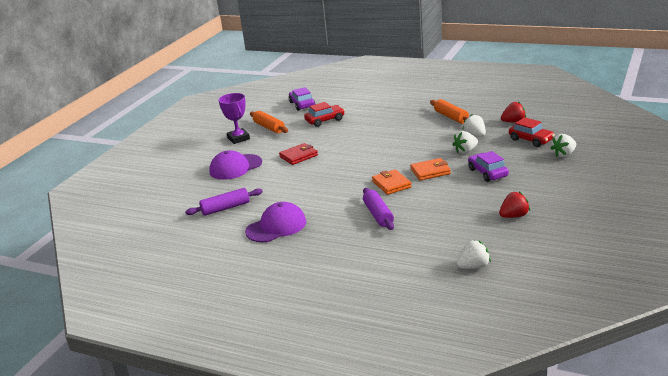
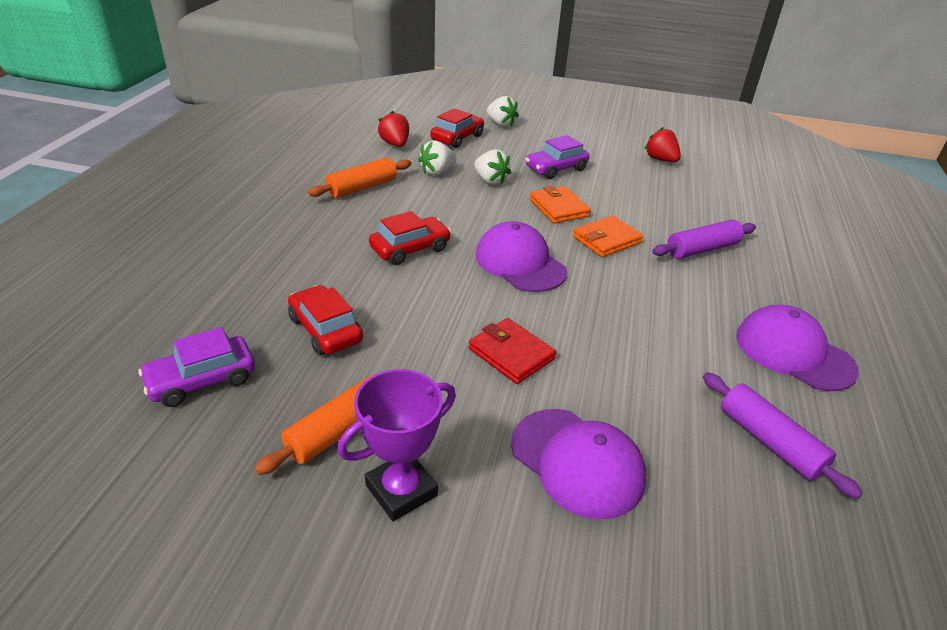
camera: 105 degrees left, 10 degrees up
(369, 159) = (520, 263): none -> purple cap
(385, 132) = (410, 249): none -> red car
(474, 266) = (780, 186): white strawberry -> none

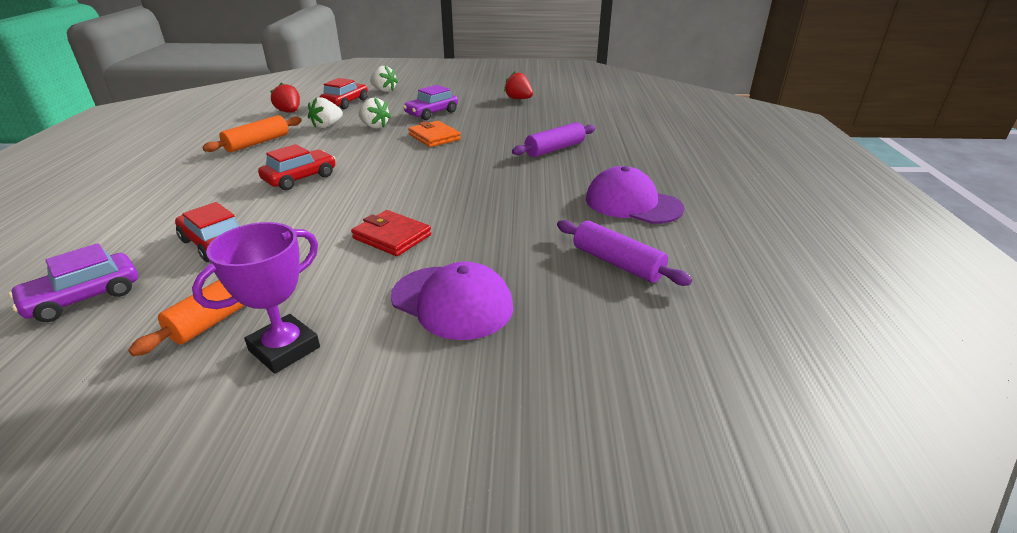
camera: 10 degrees left, 5 degrees down
(520, 263) = (400, 176): purple cap -> none
(606, 240) = (475, 152): orange wallet -> none

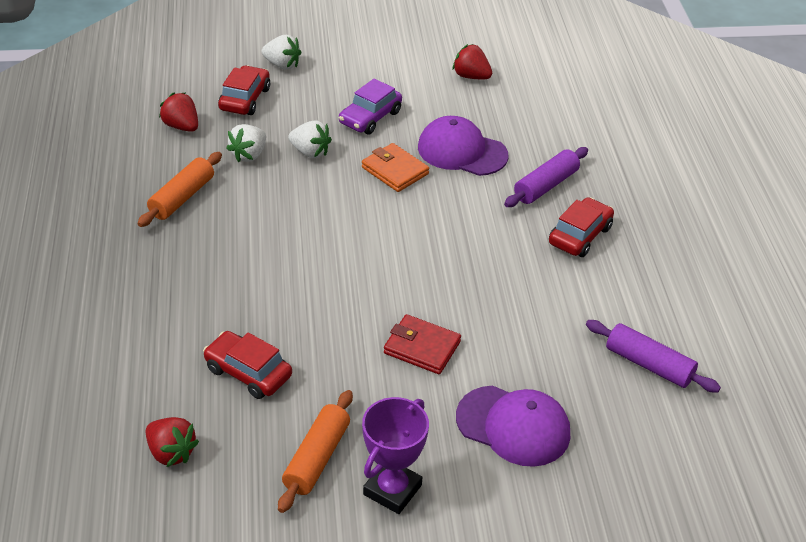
camera: 10 degrees left, 10 degrees up
(84, 297) = (171, 452): purple car -> red strawberry
(300, 178) = (275, 262): red car -> red car (580, 235)
(632, 203) = (649, 277): purple cap -> purple cap (462, 151)

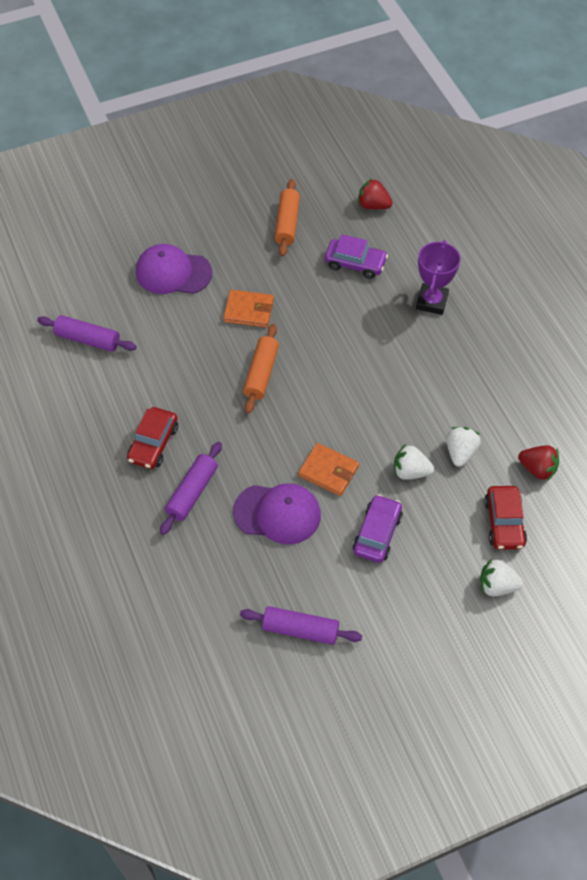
camera: 165 degrees right, 15 degrees up
(182, 198) = (486, 390): orange rolling pin -> orange rolling pin (261, 373)
(248, 372) = (355, 263): red car -> purple car
(392, 490) = (236, 217): purple trophy -> purple trophy (431, 302)
(422, 347) = (249, 311): red wallet -> orange wallet
(471, 76) = (300, 629): red strawberry -> purple rolling pin

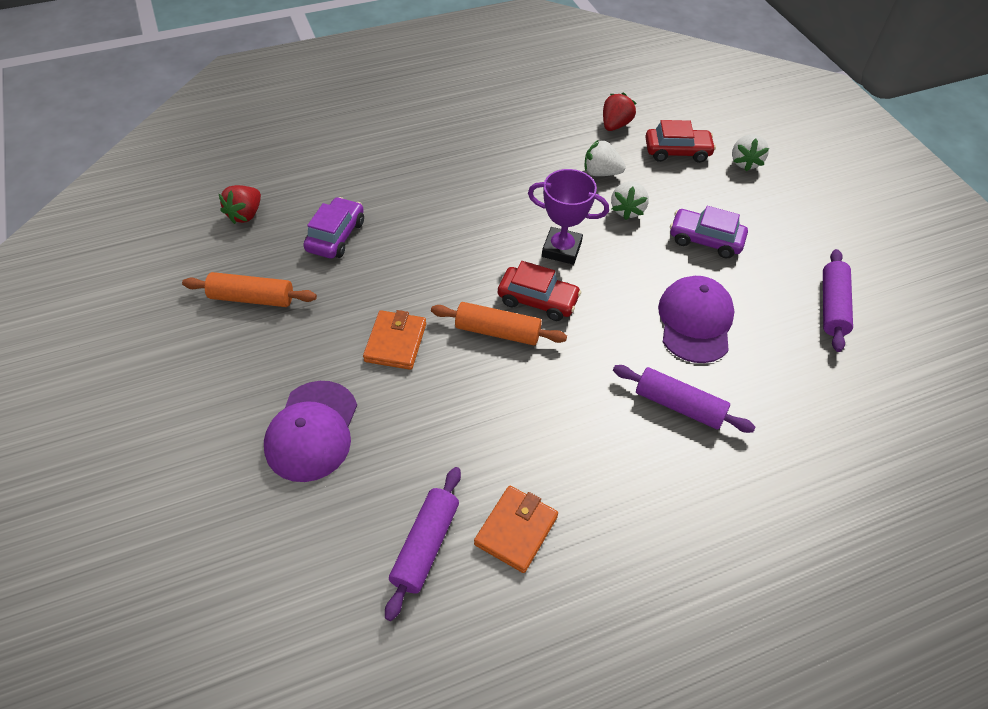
camera: 90 degrees left, 5 degrees down
(153, 443) = (609, 450): red car -> red car (538, 300)
(328, 471) = (634, 274): orange wallet -> orange wallet (516, 530)
(431, 302) = (404, 177): purple trophy -> purple trophy (561, 249)

